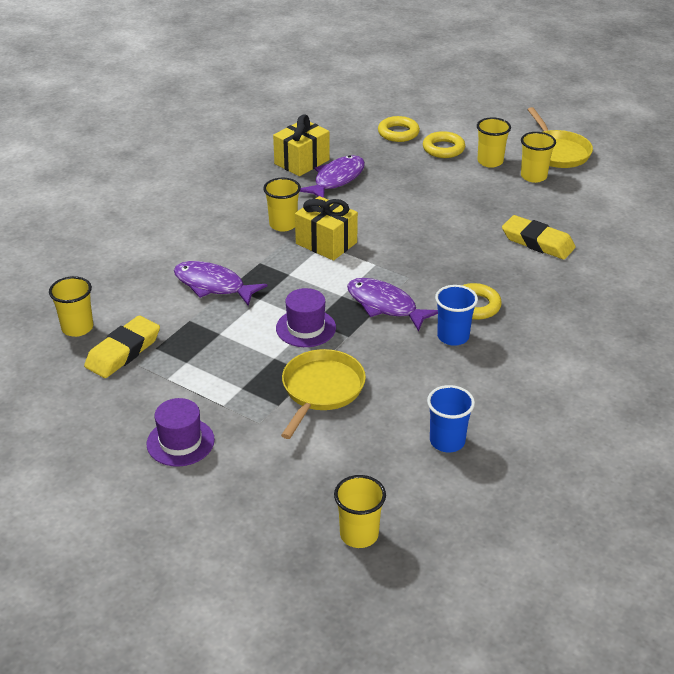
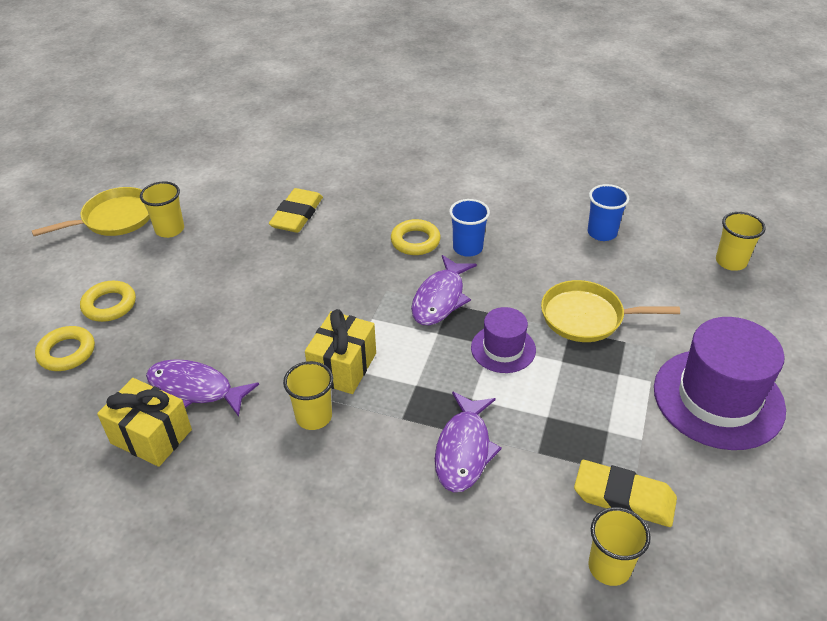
camera: 105 degrees left, 5 degrees up
(180, 442) = (718, 398): purple hat -> purple hat, size x1.85
(490, 161) = (139, 264): yellow cup -> none

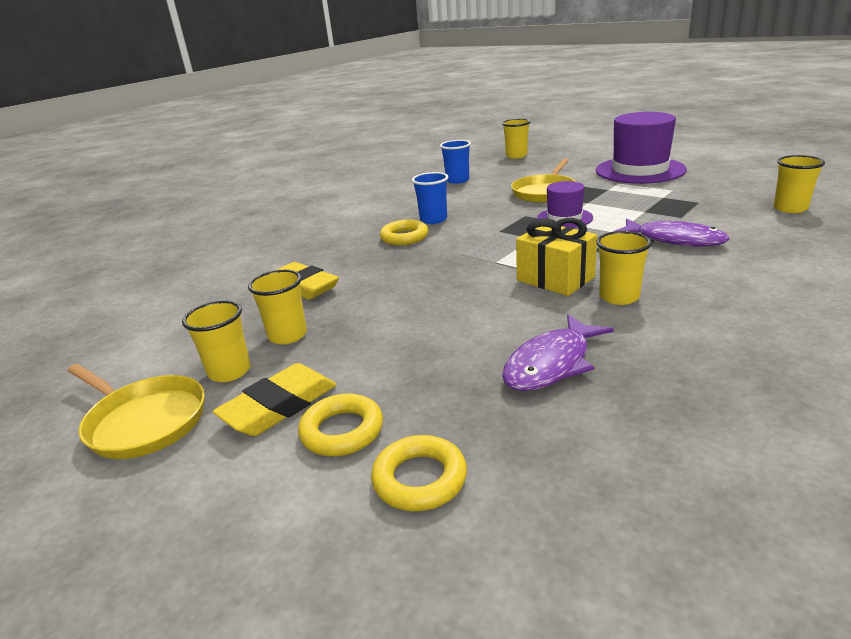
camera: 65 degrees left, 15 degrees down
(114, 218) = (144, 421): yellow pan -> yellow pan turned 135 degrees clockwise
(151, 436) = (624, 400): yellow gift -> none
(219, 237) = (288, 335): none -> yellow cup
(440, 299) = (489, 234): purple fish -> none
(624, 498) = (726, 199): yellow eraser -> yellow eraser (279, 406)

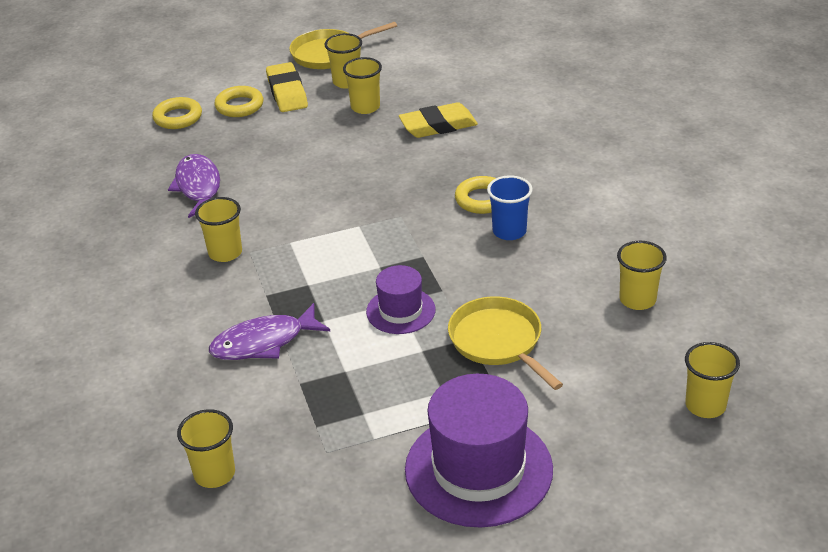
camera: 120 degrees right, 10 degrees up
(457, 180) = (637, 300): blue cup -> yellow cup
(555, 279) = (289, 240): yellow gift -> none

